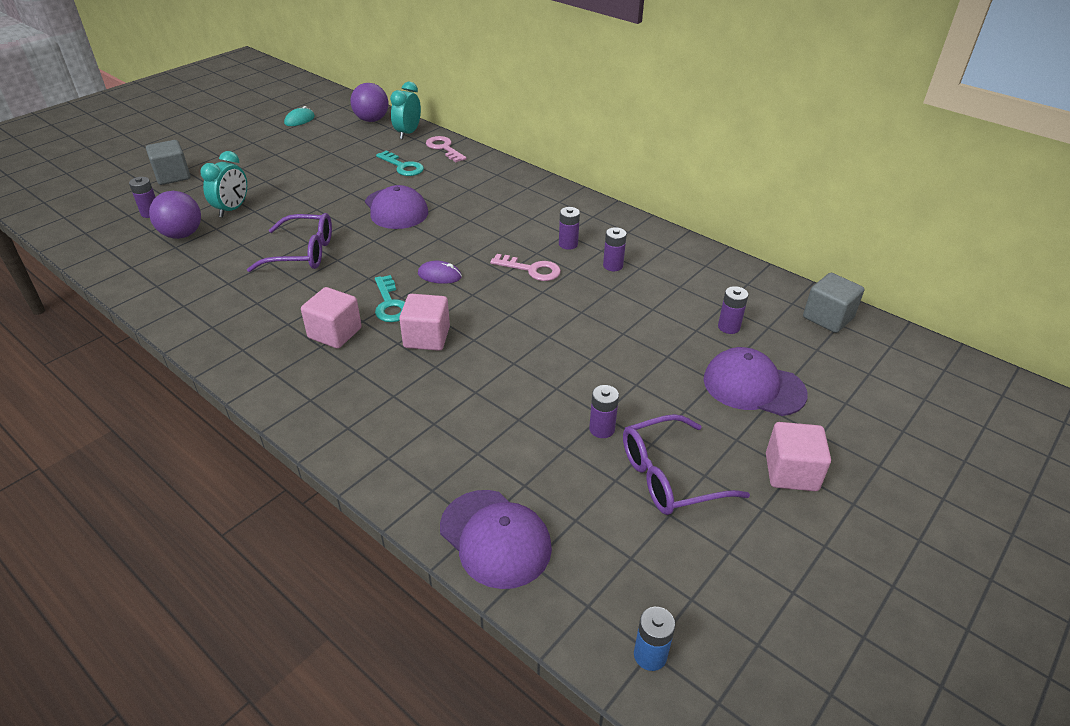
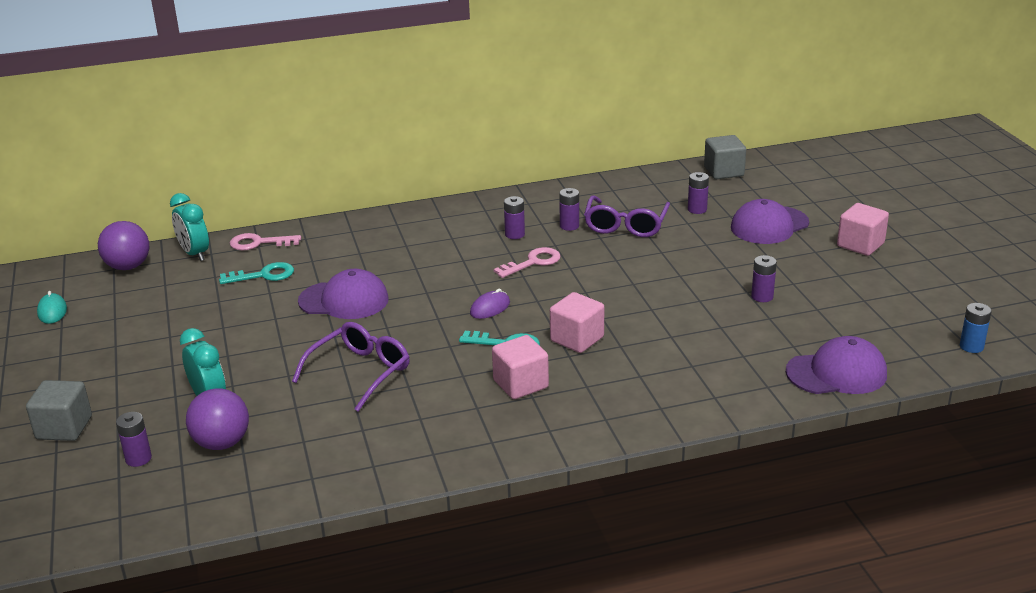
camera: 55 degrees left, 10 degrees down
(669, 476) = (830, 287): purple glasses -> purple glasses (625, 225)

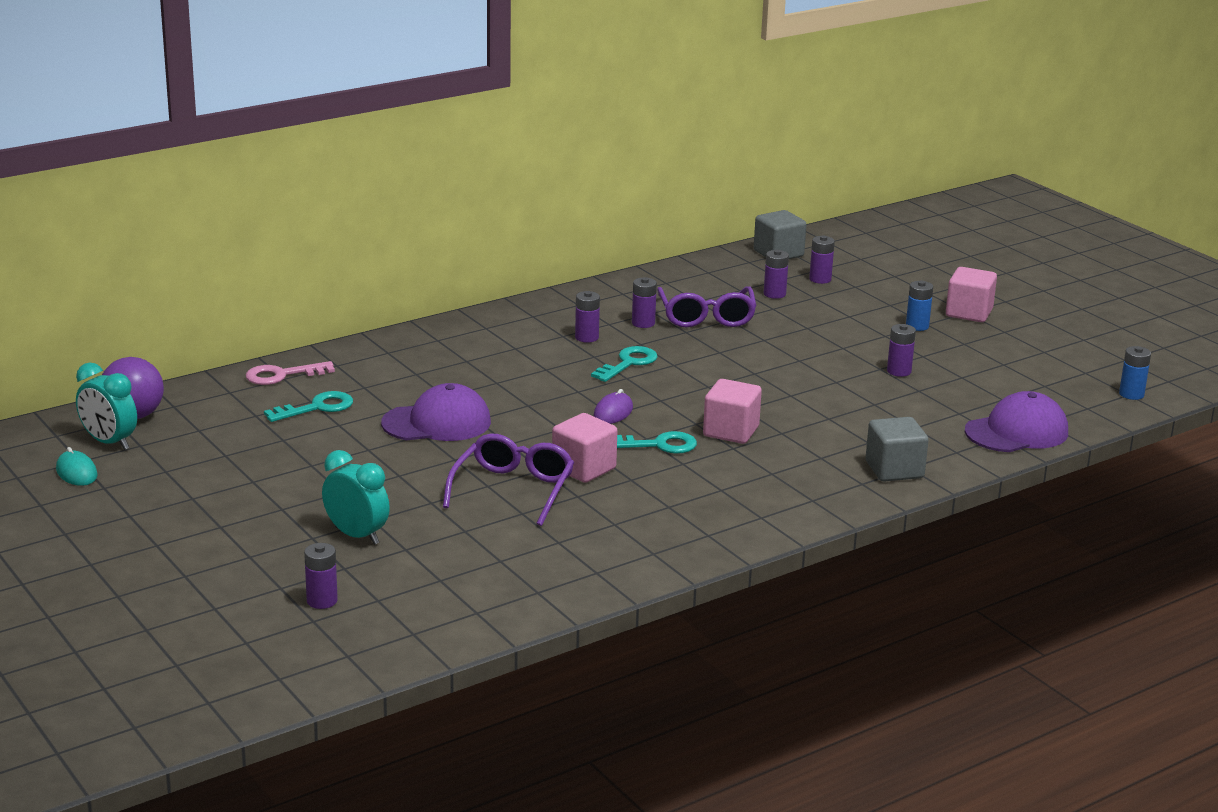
camera: 20 degrees left, 5 degrees down
(64, 428) = (204, 584): grey cube -> grey cube (894, 470)
(194, 254) = (209, 394): turquoise clock -> turquoise clock (109, 442)
(222, 443) = (408, 574): purple ball -> none
(520, 384) = (700, 480): pink cube -> pink cube (584, 468)
(533, 262) = (628, 363): pink key -> turquoise key
(745, 199) = (820, 279): none -> purple battery
(769, 225) = (863, 303): purple cap -> none
(805, 253) = (917, 326): none -> blue battery

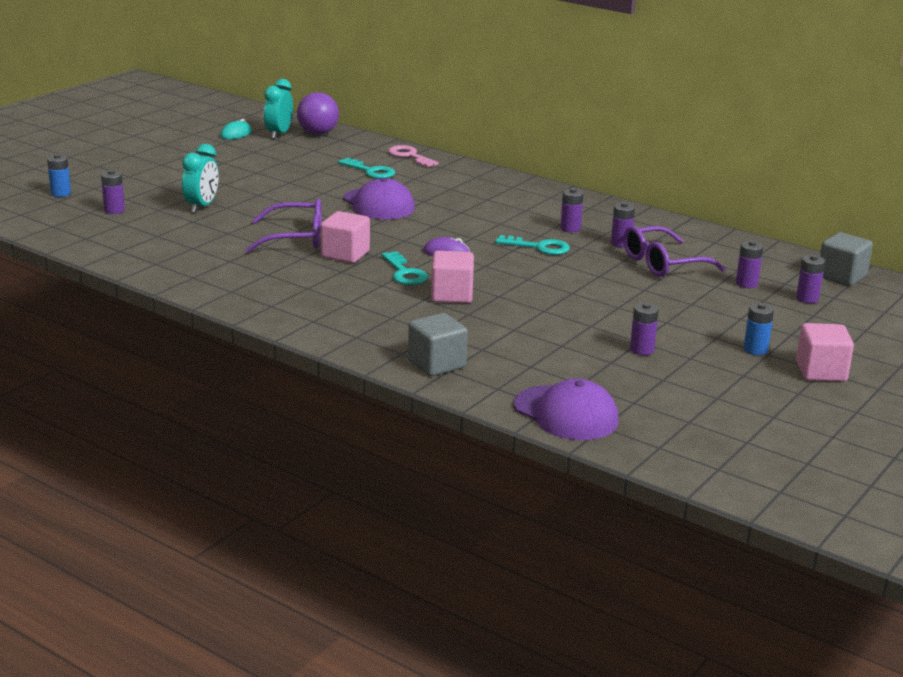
camera: 70 degrees right, 0 degrees up
(1131, 394) = (719, 470): blue battery -> blue battery (60, 193)

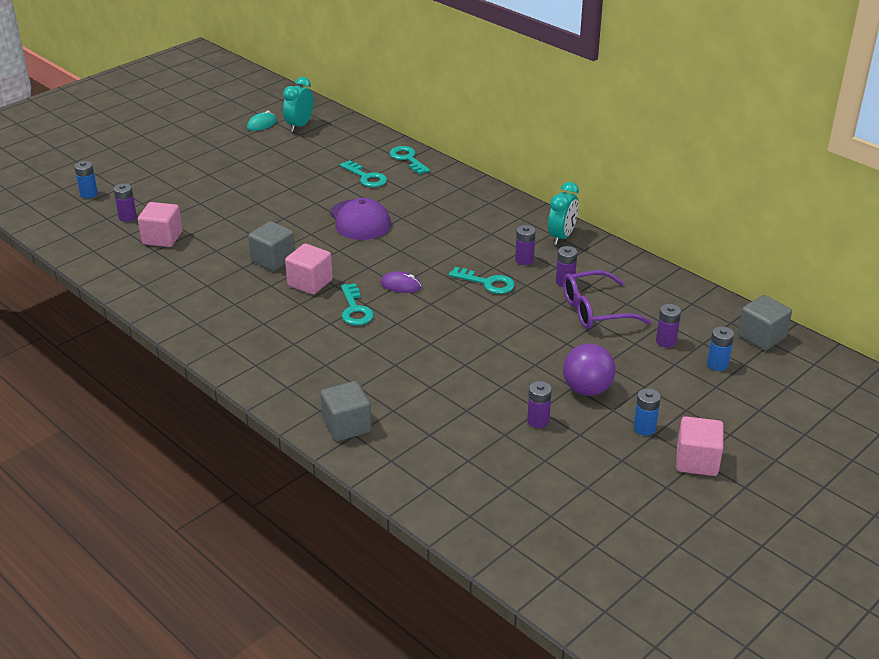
camera: 10 degrees right, 10 degrees up
(202, 206) = (203, 216): turquoise clock -> turquoise clock (561, 237)
(296, 238) = (273, 260): purple glasses -> grey cube
(318, 133) = (334, 126): purple ball -> purple ball (587, 389)
(410, 156) = (408, 159): pink key -> turquoise key
(452, 295) = (388, 340): pink cube -> pink cube (162, 238)
(566, 413) = (441, 497): purple cap -> none
(807, 299) = (717, 364): purple battery -> blue battery

